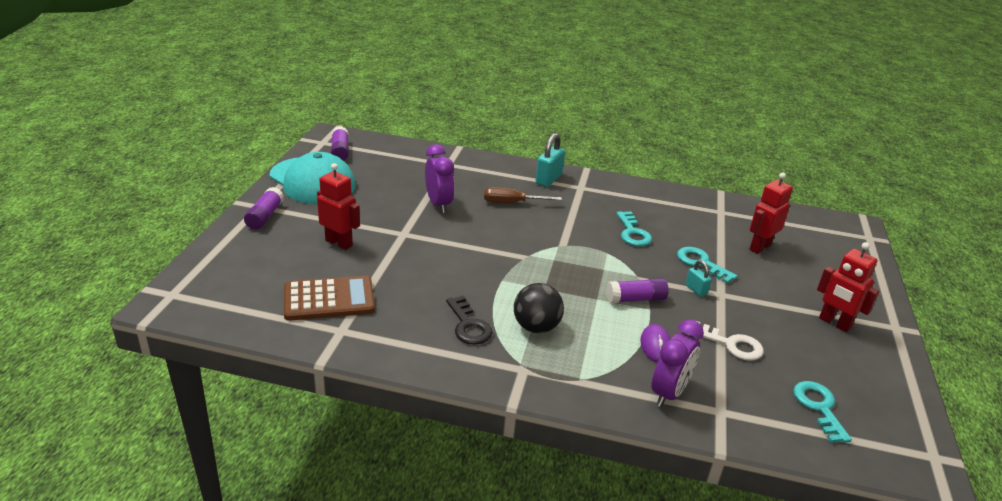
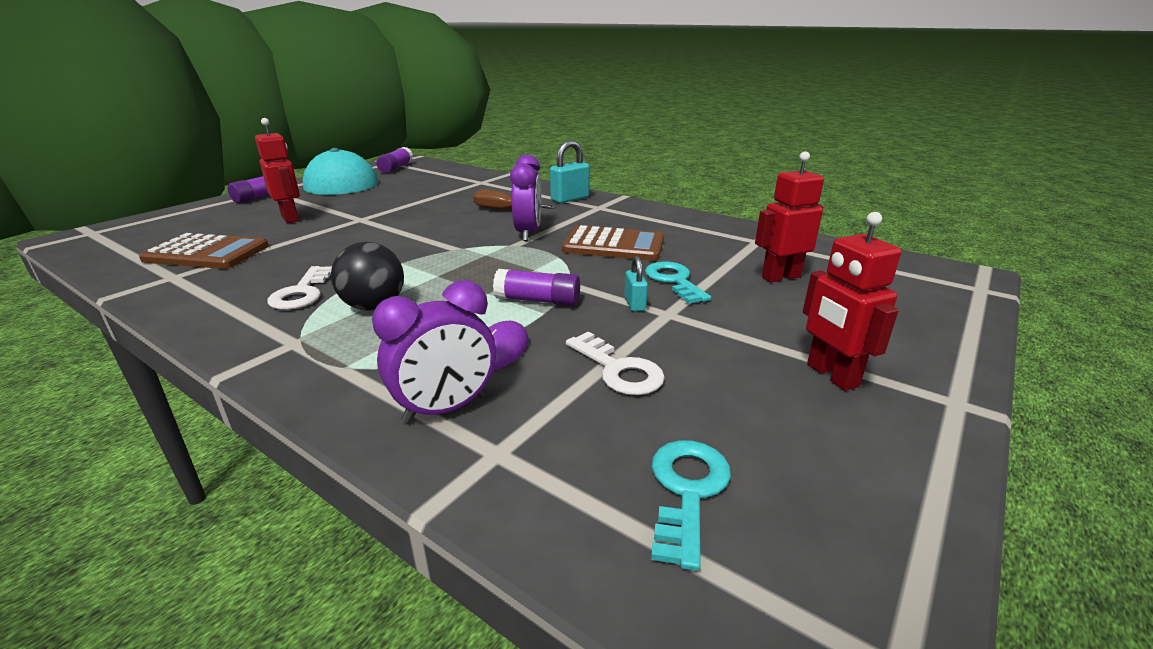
camera: 25 degrees right, 5 degrees down
(438, 204) = (428, 204): purple clock -> purple clock (528, 233)
(469, 325) = (302, 293): black key -> white key
(632, 233) = (613, 245): turquoise key -> brown calculator

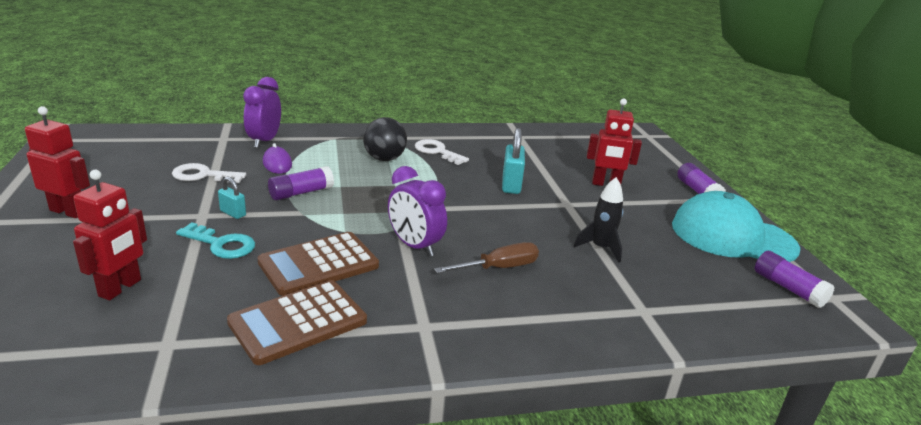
camera: 130 degrees right, 0 degrees up
(207, 253) = (552, 149): brown calculator -> brown calculator (298, 322)
(423, 199) = (600, 248): none -> black rocket
(570, 199) = (483, 326): turquoise padlock -> turquoise padlock (511, 185)
(687, 491) = (136, 150): turquoise key -> none

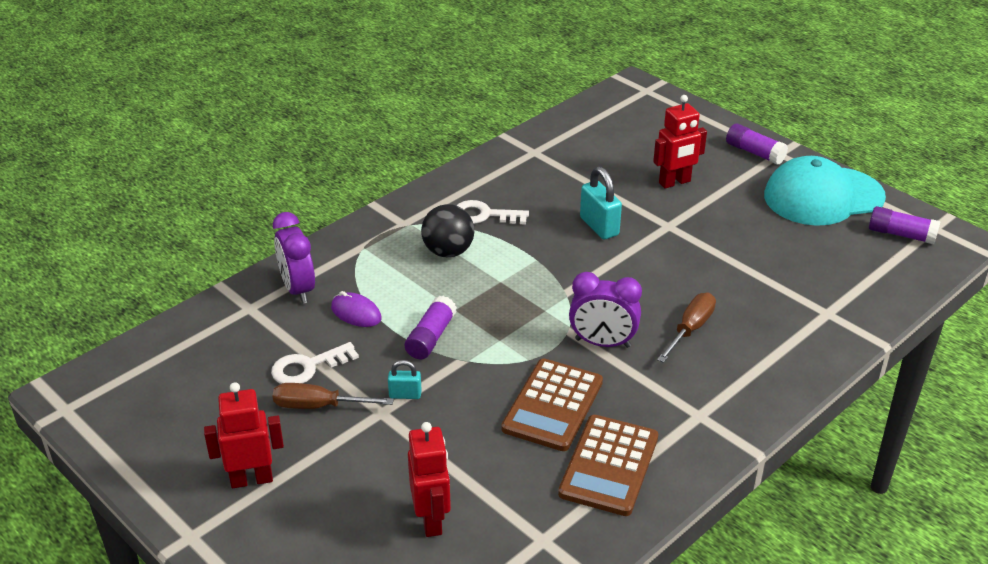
camera: 30 degrees left, 10 degrees up
(173, 195) = (318, 406): none -> brown screwdriver
(221, 244) = (446, 432): turquoise key -> none
(600, 248) = (742, 264): black rocket -> none

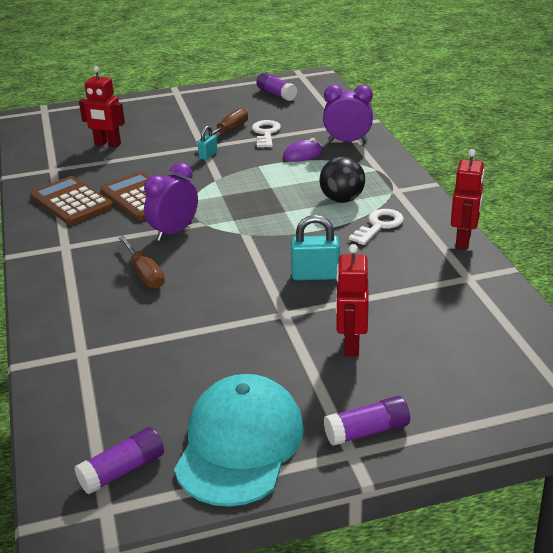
camera: 120 degrees right, 5 degrees down
(251, 479) = (195, 108): red robot -> red robot (463, 241)
(431, 337) = (251, 173): purple glue stick -> purple glue stick (276, 94)

